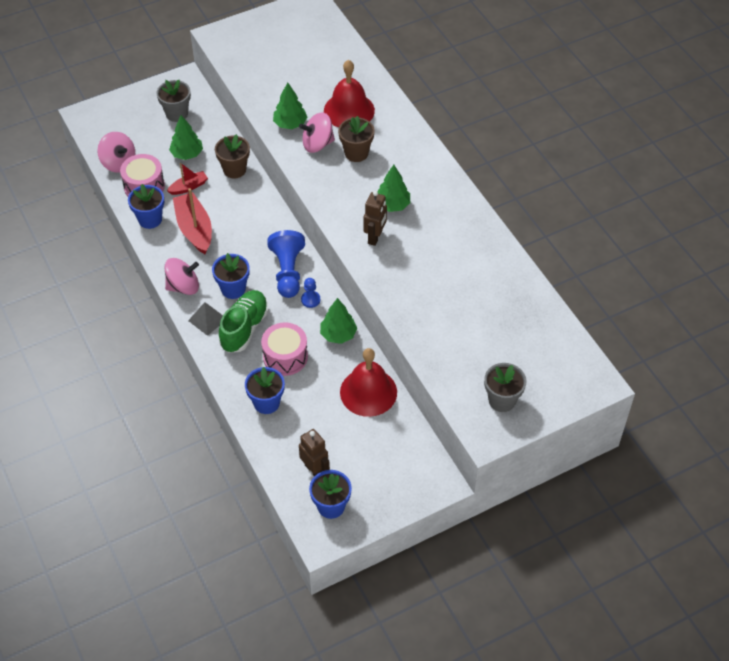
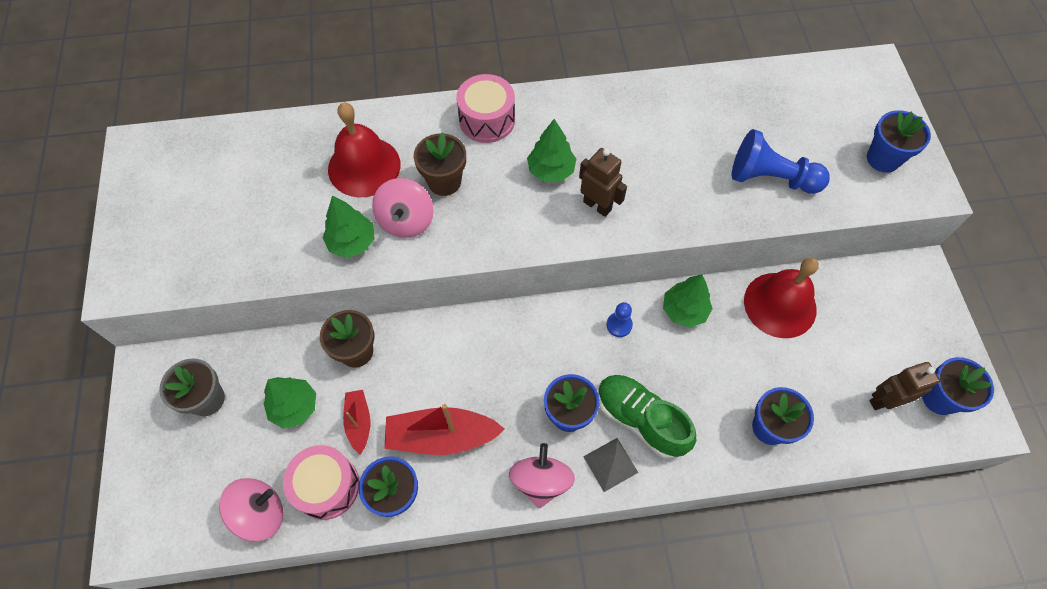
camera: 70 degrees left, 10 degrees up
(285, 357) = (702, 382): pink drum -> pink drum (487, 120)
(288, 272) = (564, 338): blue pawn -> blue pawn (771, 178)
(502, 400) = (883, 159): grey flower pot -> blue flower pot

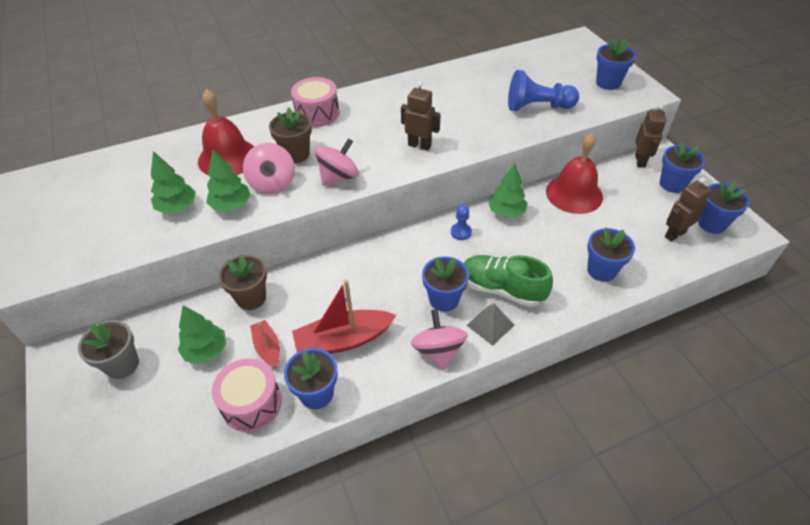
camera: 15 degrees left, 15 degrees down
(260, 513) = (193, 441): pink spinning top -> pink spinning top (339, 177)
(551, 170) = (376, 132): green tree -> green tree (177, 207)
(888, 275) = (640, 161): none -> brown robot
(915, 323) = (672, 184): none -> blue flower pot

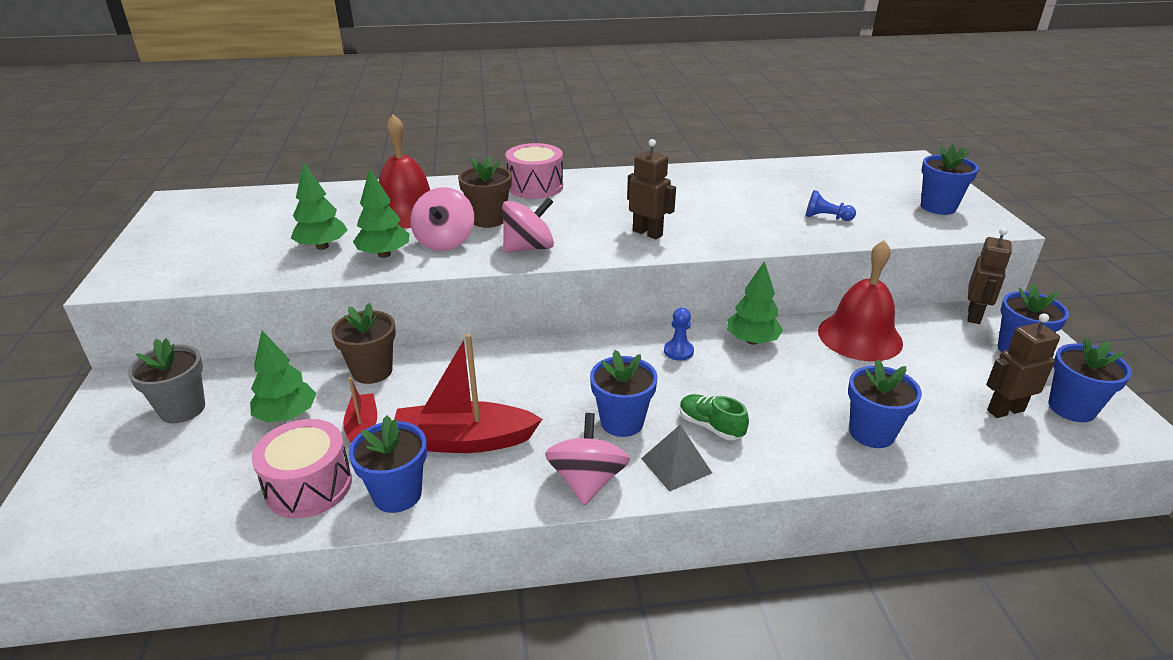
camera: 15 degrees right, 15 degrees down
(502, 289) = (710, 426): green shoe -> green shoe, size x0.57
(537, 107) = (826, 218): blue pawn -> blue pawn, size x0.50

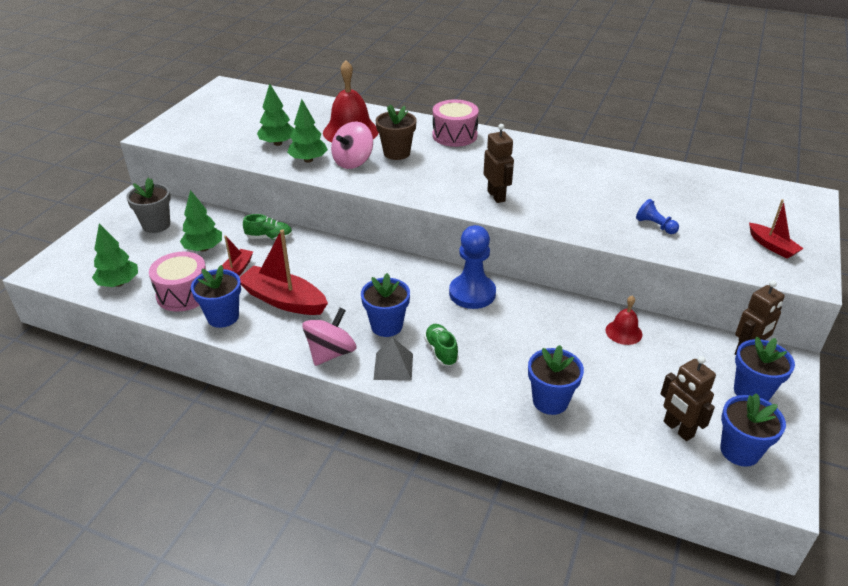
camera: 30 degrees right, 5 degrees up
(372, 371) = (269, 237): brown flower pot -> green shoe
(529, 248) = (402, 183): pink spinning top -> none
(678, 351) = (472, 293): blue pawn -> blue pawn, size x1.98
(752, 341) = (534, 305): green tree -> green tree (119, 283)
(859, 336) = (623, 332): red bell -> red bell, size x0.51
(938, 207) = (772, 246): blue flower pot -> red boat
(1005, 410) = (678, 429): brown robot -> brown robot turned 135 degrees counterclockwise

